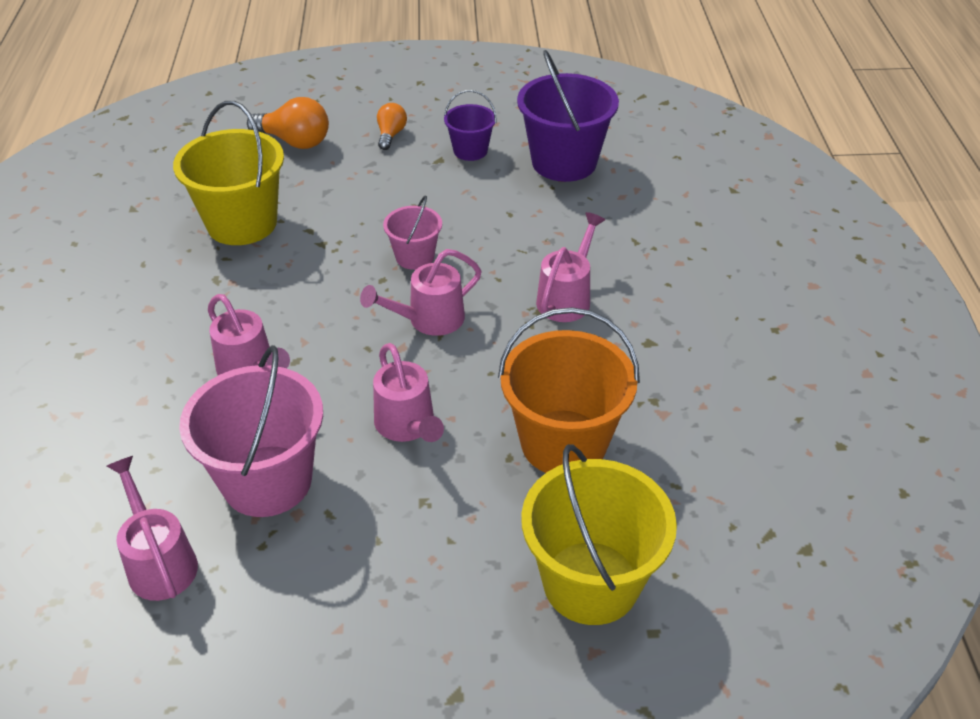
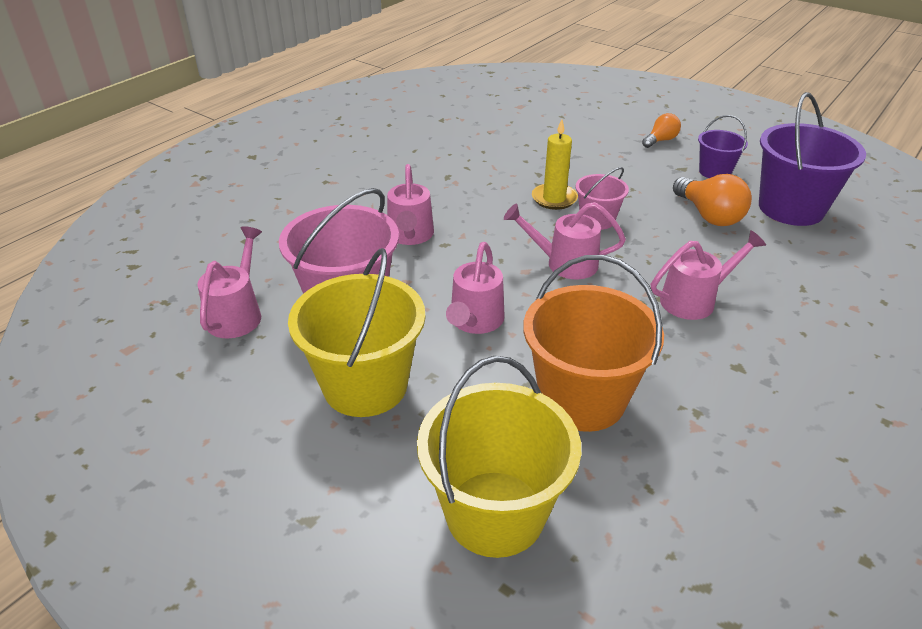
camera: 40 degrees right, 5 degrees down
(242, 223) = (498, 152): yellow bucket -> yellow bucket (365, 385)
(294, 141) = (585, 120): orange light bulb -> orange light bulb (709, 215)
(352, 253) = (554, 199): none -> yellow candle

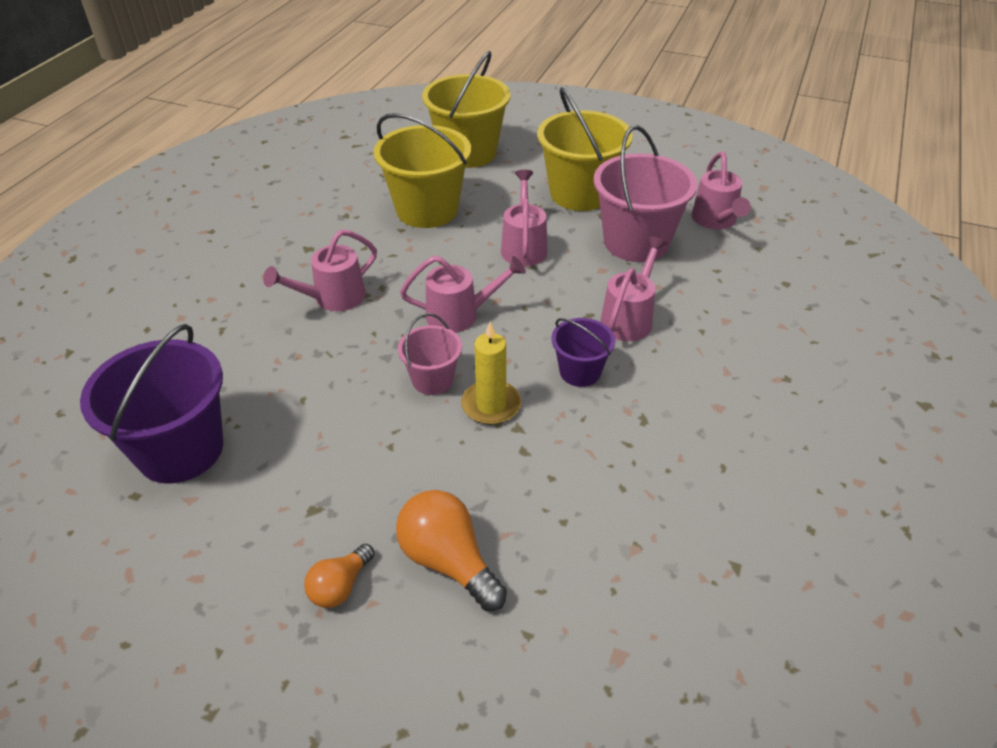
camera: 165 degrees right, 5 degrees up
(410, 236) = (629, 318): pink watering can -> pink watering can turned 45 degrees clockwise
(582, 399) = (427, 210): orange bucket -> yellow bucket
(709, 215) = (294, 414): orange light bulb -> orange light bulb (448, 561)
(715, 172) = (264, 511): purple bucket -> purple bucket (580, 372)

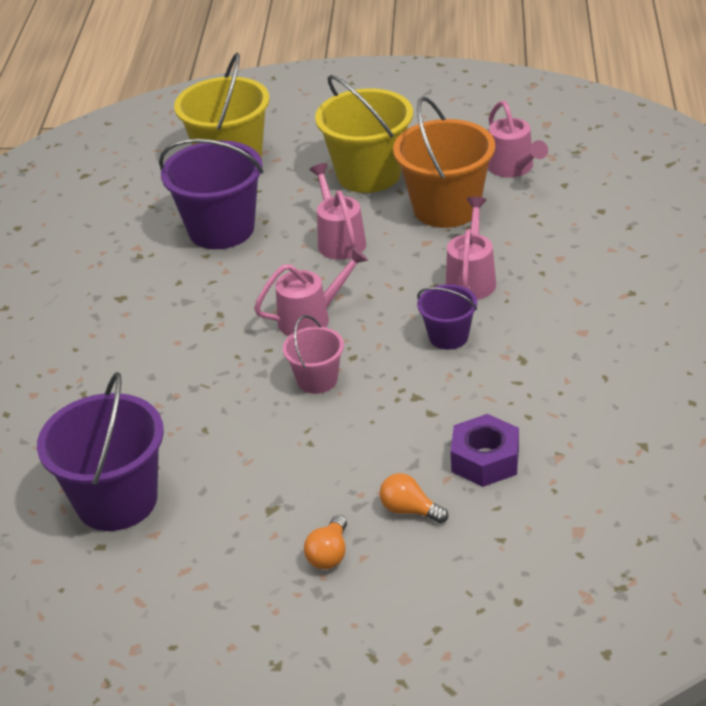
camera: 15 degrees left, 5 degrees down
(332, 298) = (176, 337): pink watering can -> none
(427, 210) = (221, 229): yellow bucket -> purple bucket
(448, 561) = (410, 510): orange light bulb -> orange light bulb, size x0.61
(491, 405) = (382, 385): yellow candle -> none
(555, 525) = (485, 460): none -> purple nut
(636, 242) = (446, 208): pink bucket -> orange bucket

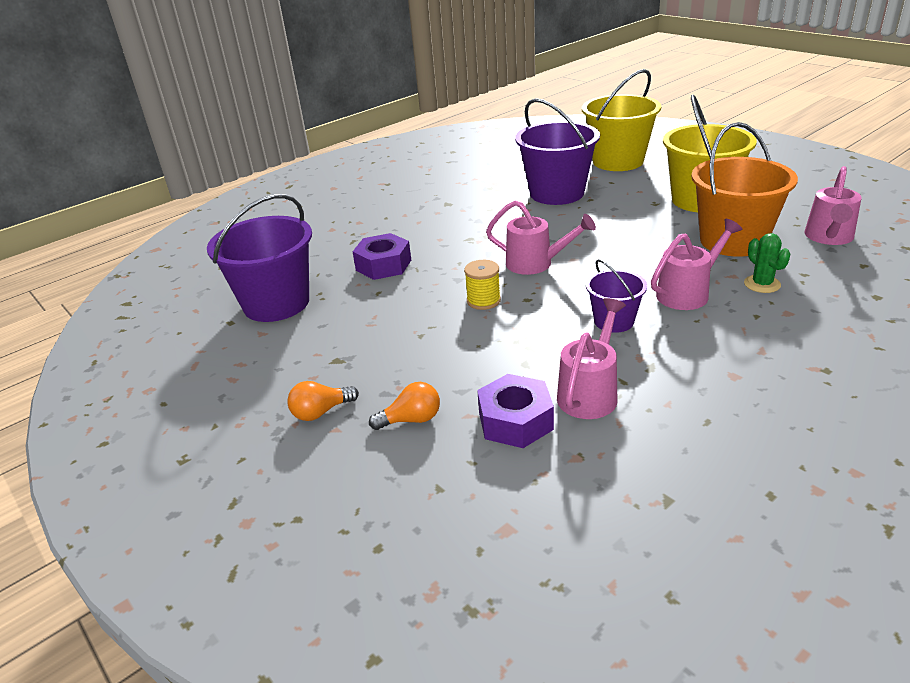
camera: 45 degrees right, 5 degrees down
(164, 400) = (383, 265): none -> purple nut
(317, 380) = (483, 301): pink bucket -> yellow spool
(339, 240) = (623, 228): pink watering can -> pink watering can (590, 392)
(410, 510) = (411, 419): orange light bulb -> orange light bulb turned 90 degrees clockwise
(515, 241) = (762, 284): none -> green cactus

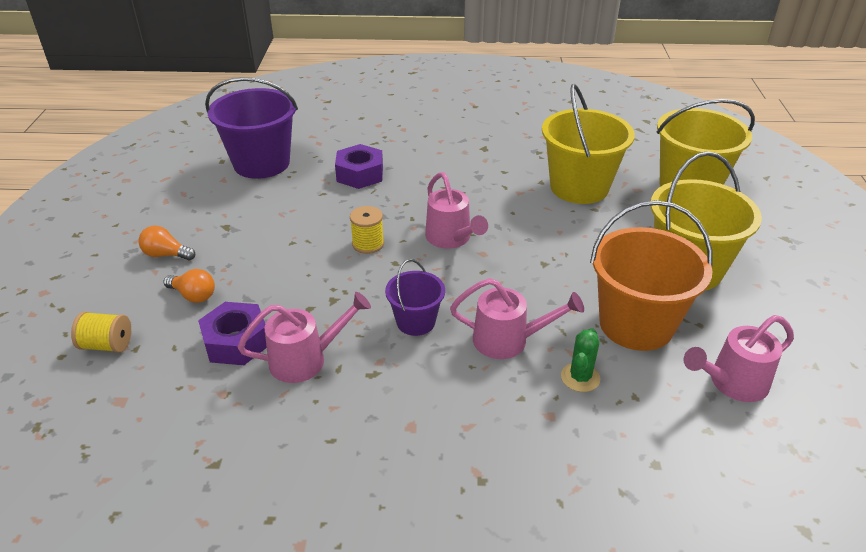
camera: 40 degrees right, 5 degrees up
(407, 506) = (107, 345): none -> yellow spool
(557, 193) = (579, 187): purple bucket -> yellow bucket

